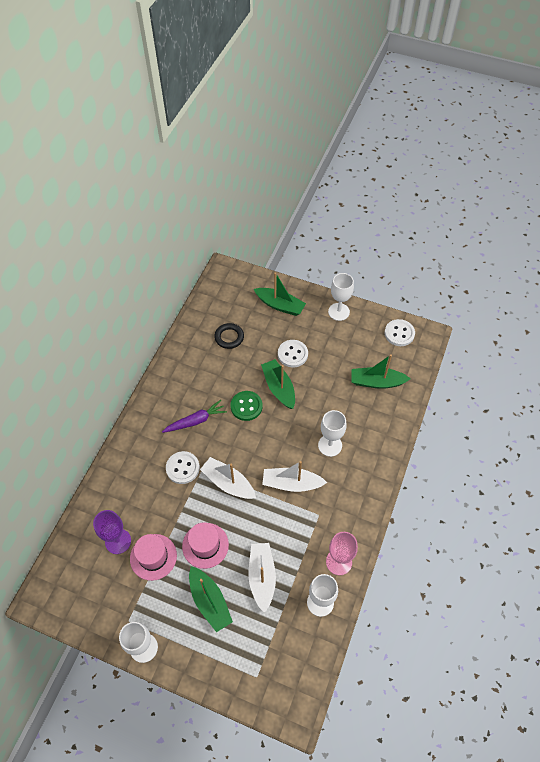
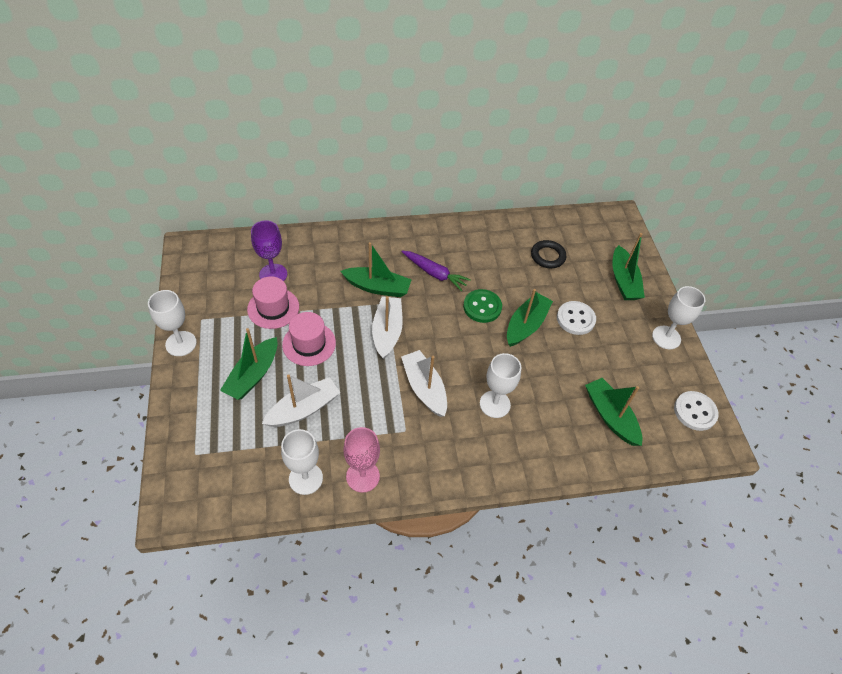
camera: 55 degrees right, 5 degrees down
(182, 468) = (377, 287): white button -> green boat

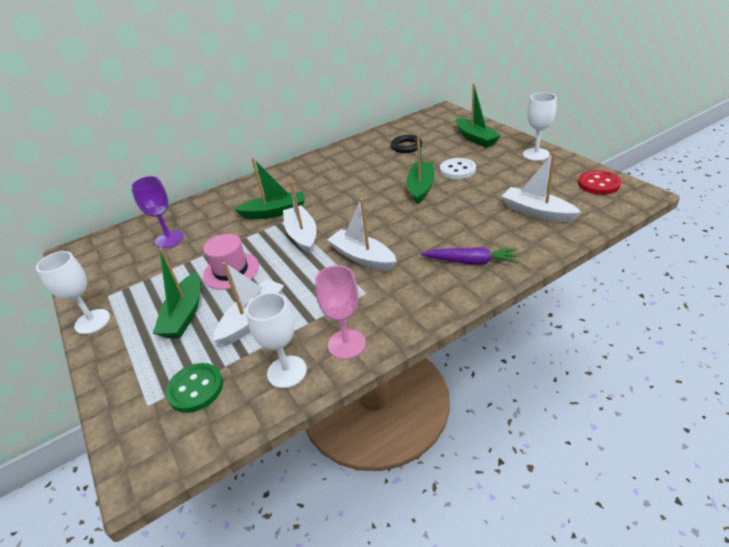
camera: 15 degrees left, 15 degrees down
(273, 308) = (181, 260): pink hat -> none
(434, 273) = (320, 187): purple carrot -> purple carrot (471, 261)
(482, 307) = (375, 191): green button -> green button (195, 389)
(495, 404) = (434, 243): white goblet -> none
(610, 416) = (537, 212): green boat -> white boat
(695, 411) = (598, 184): white button -> red button

